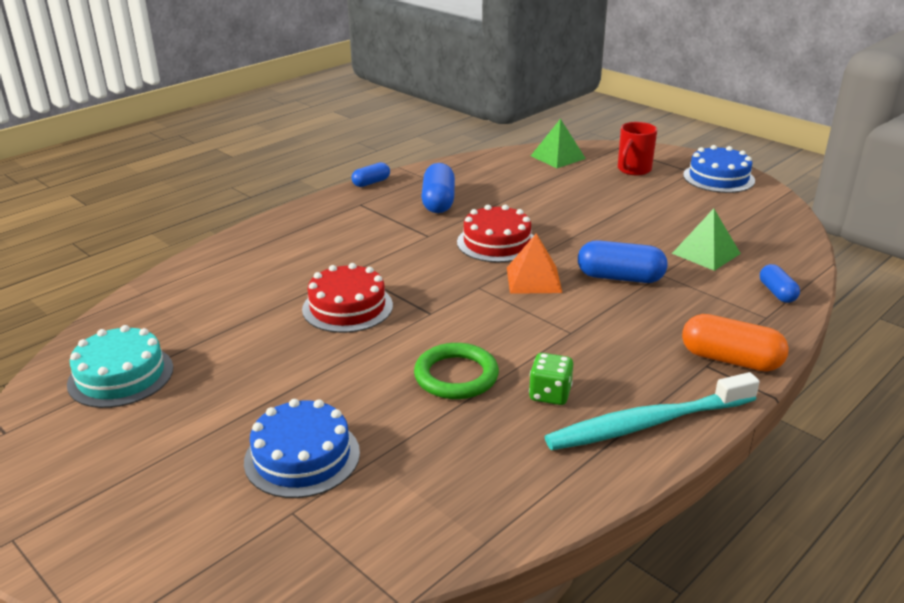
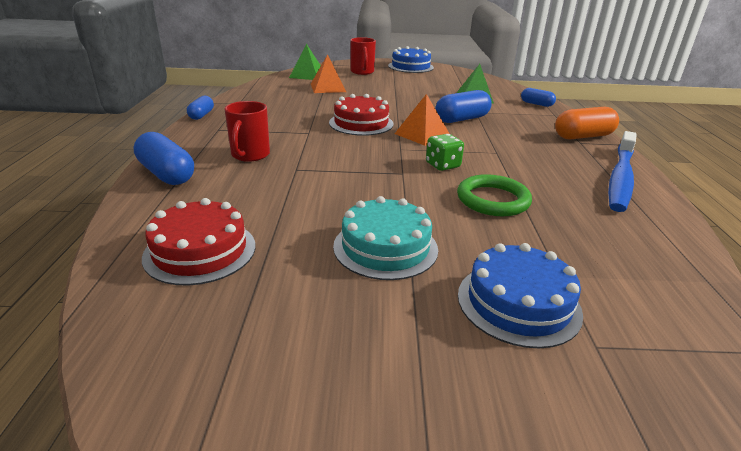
camera: 45 degrees left, 0 degrees up
(121, 376) = (231, 340): turquoise cake -> turquoise cake (385, 247)
(341, 242) = (250, 155): none -> red mug
(347, 307) = (340, 191): red cake -> red cake (200, 251)
(438, 202) = (277, 113): blue capsule -> blue capsule (166, 174)
(548, 183) = (328, 88): none -> orange pyramid
(550, 394) = (555, 186): green dice -> green dice (442, 165)
(647, 423) = (620, 178): turquoise toothbrush -> blue toothbrush

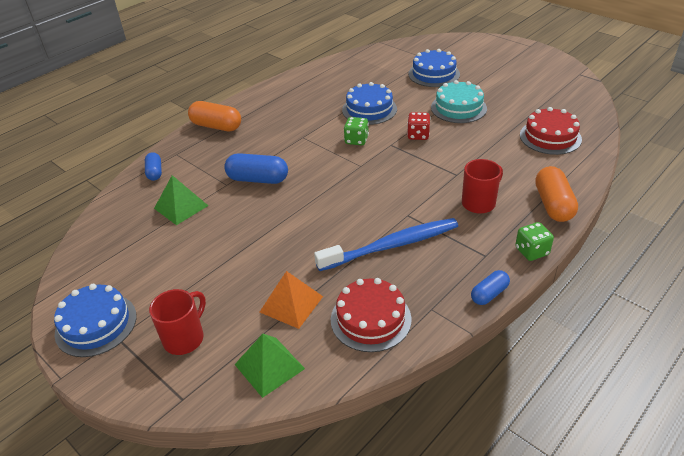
camera: 135 degrees left, 10 degrees up
(166, 174) = (553, 205): blue capsule -> orange capsule
(177, 140) = (531, 251): none -> green dice
(361, 123) = (348, 209): red cake -> red cake (370, 319)
(387, 191) = (418, 135): none -> red dice
(422, 134) = (321, 174): orange pyramid -> none
(493, 200) = (369, 109): green ring -> blue cake
(620, 178) = (275, 95): blue toothbrush -> blue toothbrush (391, 246)

